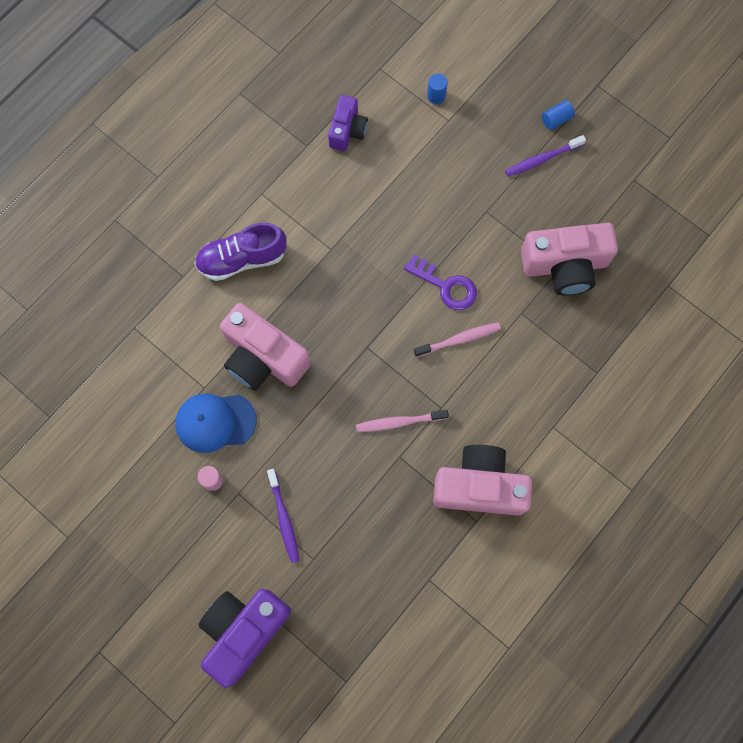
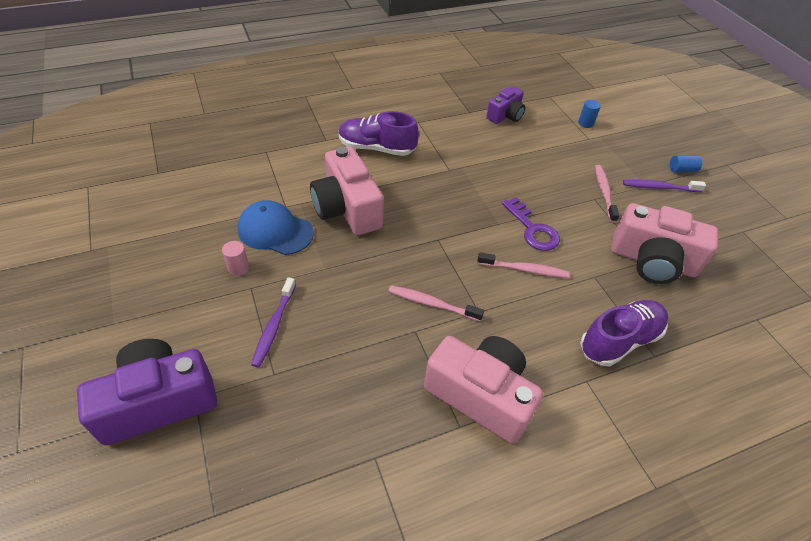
camera: 25 degrees right, 25 degrees down
(492, 197) = (604, 192): none -> pink toothbrush
(565, 372) = (619, 340): none -> purple shoe

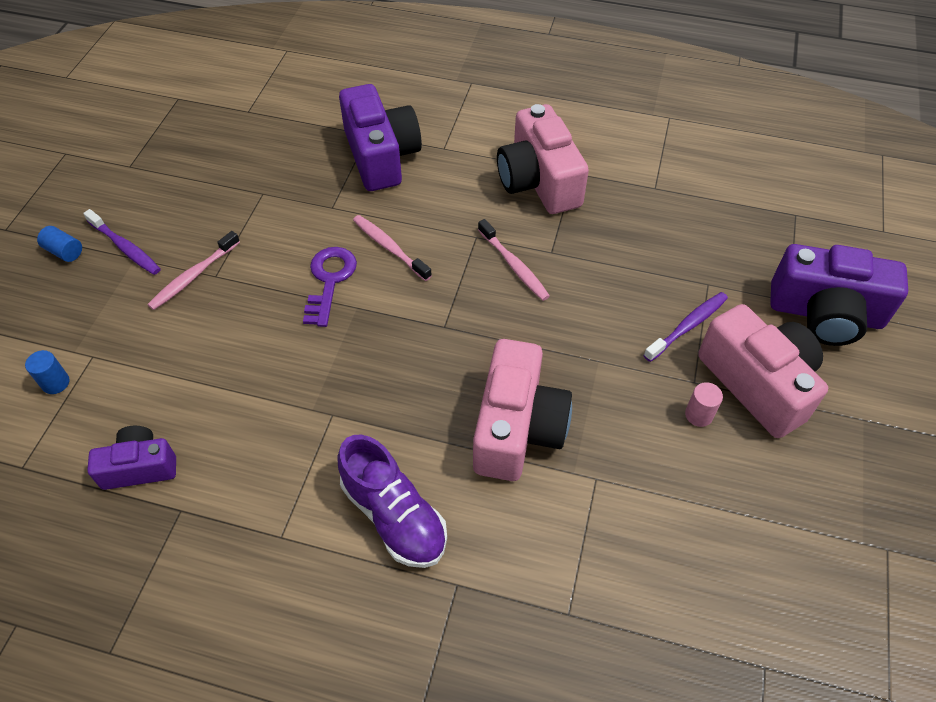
camera: 140 degrees left, 5 degrees up
(275, 231) = (630, 444): blue cap -> none
(619, 340) = (381, 156): purple shoe -> purple camera
(652, 261) = (258, 190): pink camera -> pink camera (758, 383)

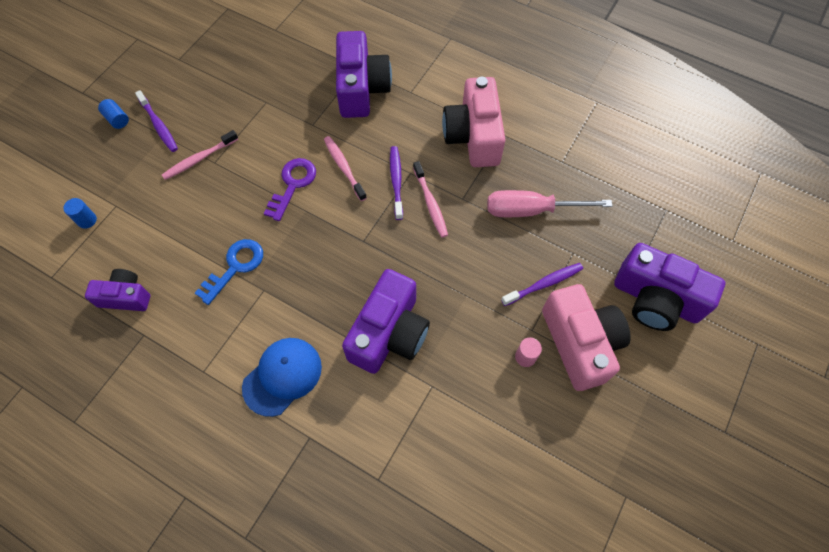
camera: 15 degrees right, 10 degrees up
(284, 395) = (235, 267): none -> blue key
(394, 515) = (282, 376): purple shoe -> blue cap
(462, 250) = (396, 181): none -> purple toothbrush
(517, 428) = (389, 333): pink camera -> purple camera
(639, 248) = (531, 210): none -> pink screwdriver

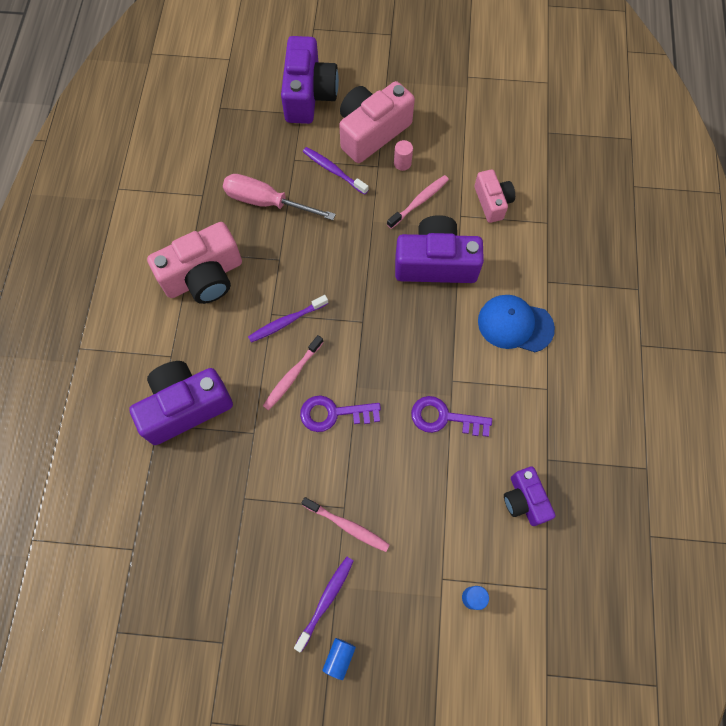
camera: 115 degrees left, 5 degrees up
(235, 267) = (444, 418): blue key -> purple key
(430, 203) = (297, 283): pink toothbrush -> pink toothbrush (419, 201)
(433, 430) = (492, 202): none -> pink camera
(531, 210) = (266, 202): pink screwdriver -> pink screwdriver turned 135 degrees clockwise

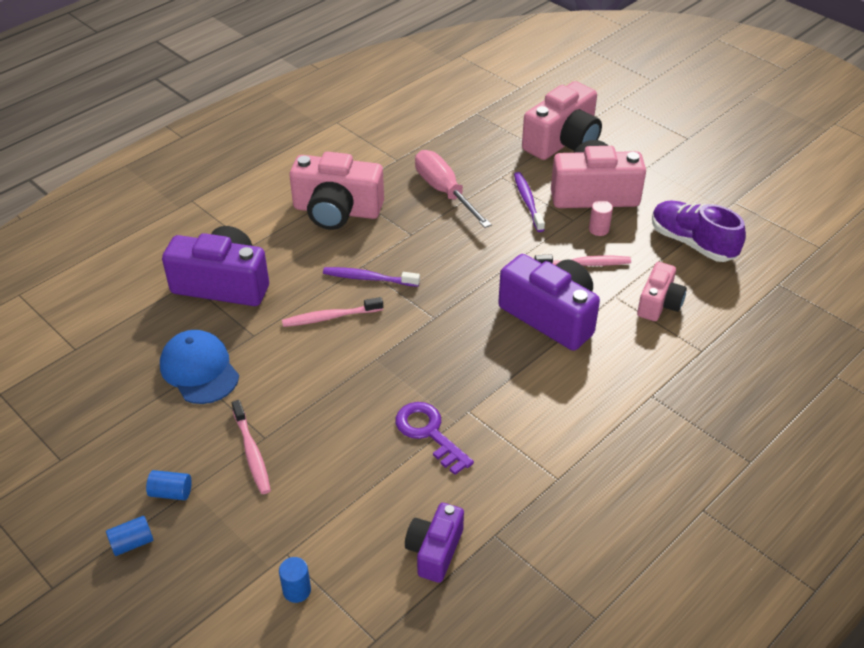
camera: 40 degrees right, 25 degrees down
(309, 95) = (563, 142): purple camera -> pink camera
(326, 600) = (171, 492): purple toothbrush -> blue cylinder
(334, 413) = (334, 365): purple key -> none
(471, 133) = (692, 243): none -> purple shoe
(515, 324) = (579, 408): blue cap -> blue cap (199, 370)

